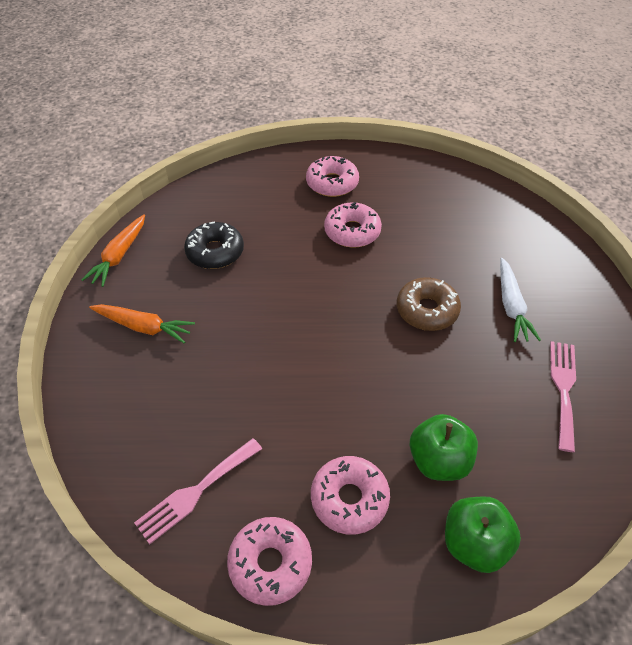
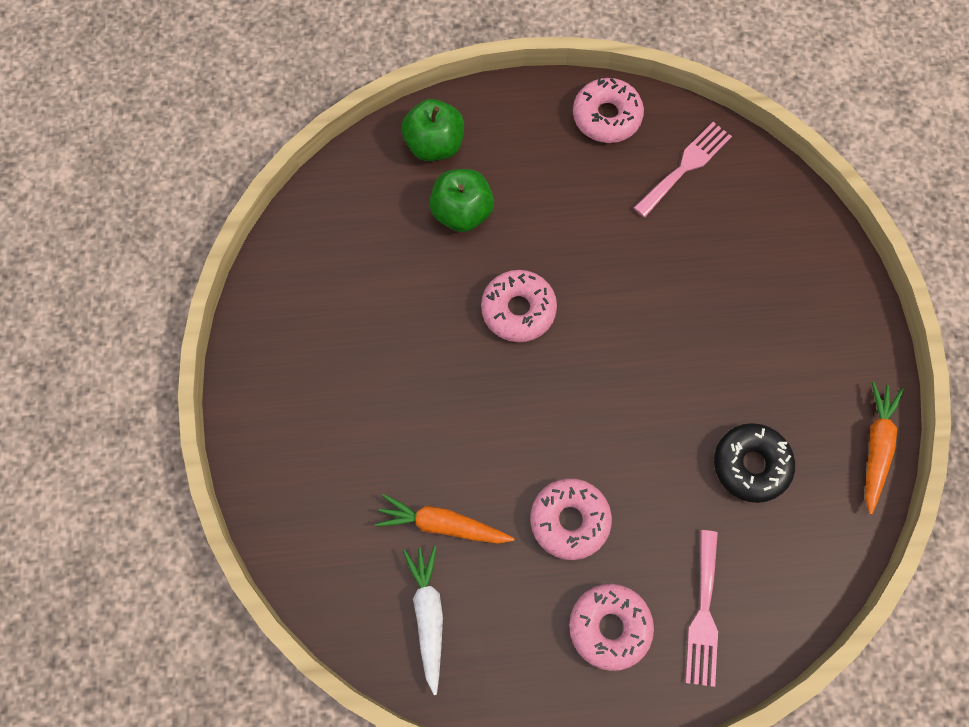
camera: 175 degrees right, 20 degrees up
(143, 327) = (801, 339): orange carrot -> orange carrot (443, 524)
(349, 498) = (545, 172): pink donut -> pink donut (518, 310)
(427, 310) = (468, 391): brown donut -> none
(511, 306) = (364, 406): white carrot -> white carrot (428, 616)
(563, 388) = (325, 298): pink fork -> pink fork (703, 614)

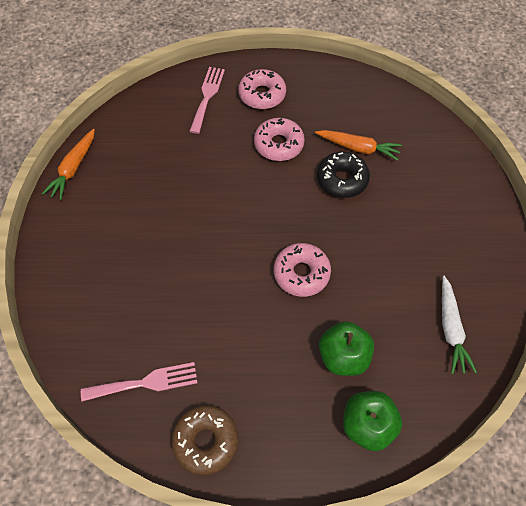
camera: 175 degrees left, 10 degrees down
(428, 616) = (366, 106): white carrot -> white carrot (450, 328)
(606, 116) = (206, 441): pink donut -> brown donut
(685, 166) = (146, 382): pink fork -> pink fork turned 150 degrees counterclockwise
(751, 465) = (158, 165): black donut -> black donut (342, 179)

